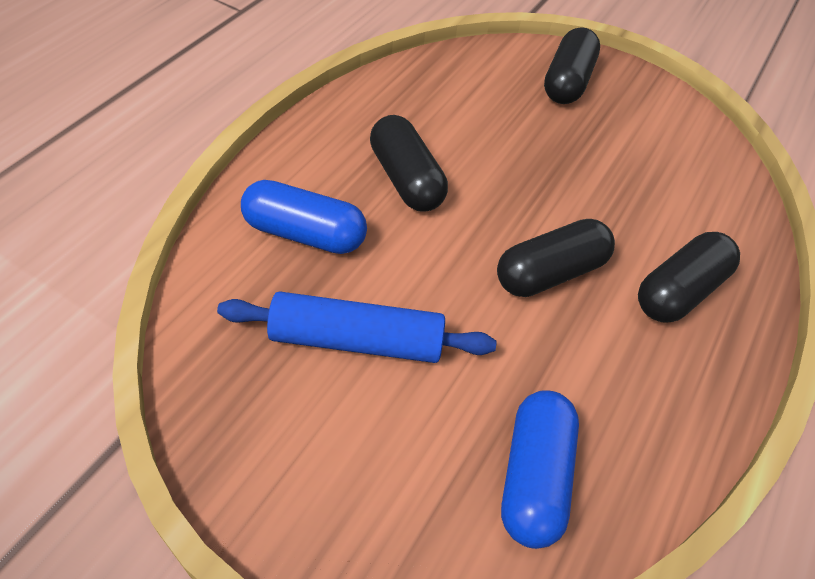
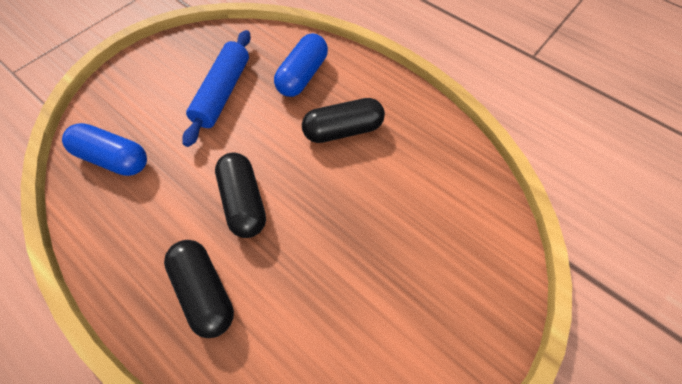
camera: 105 degrees right, 10 degrees up
(567, 82) = (465, 277): black capsule -> none

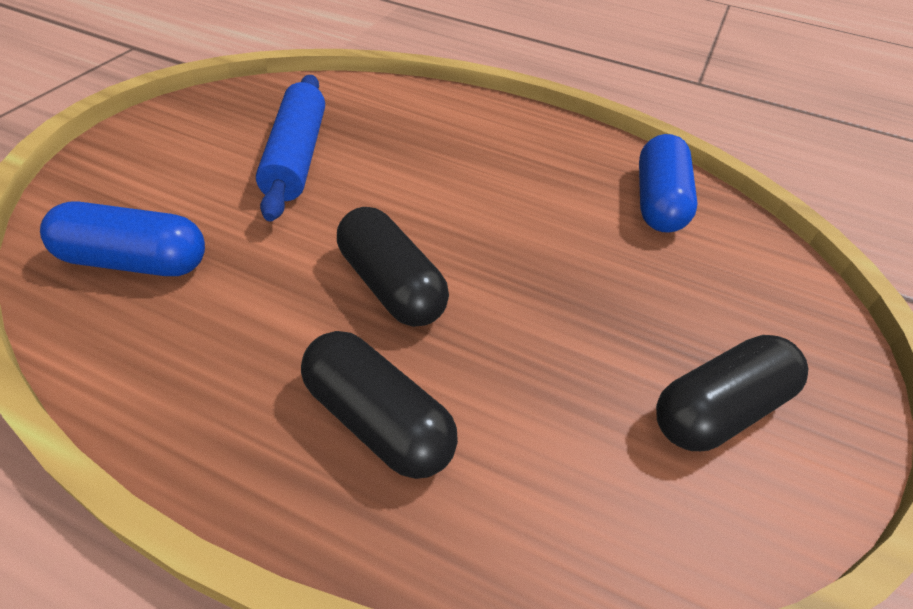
camera: 20 degrees left, 15 degrees down
(303, 76) = (412, 125): blue capsule -> blue capsule (658, 202)
(343, 130) = (501, 179): black capsule -> black capsule (718, 409)

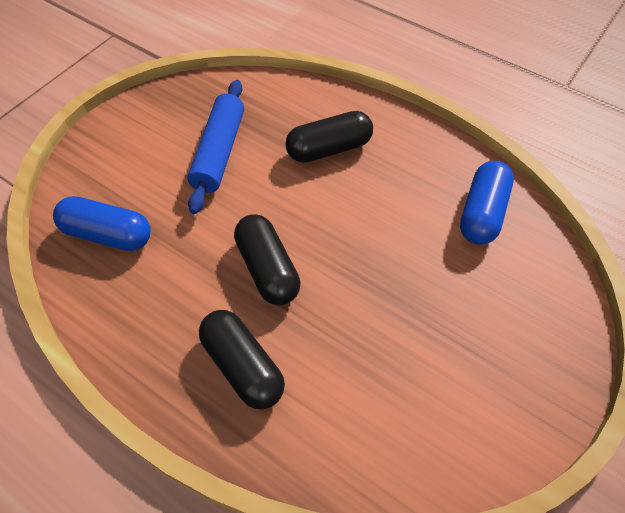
camera: 15 degrees right, 10 degrees up
(718, 409) = (466, 388): black capsule -> black capsule (329, 149)

